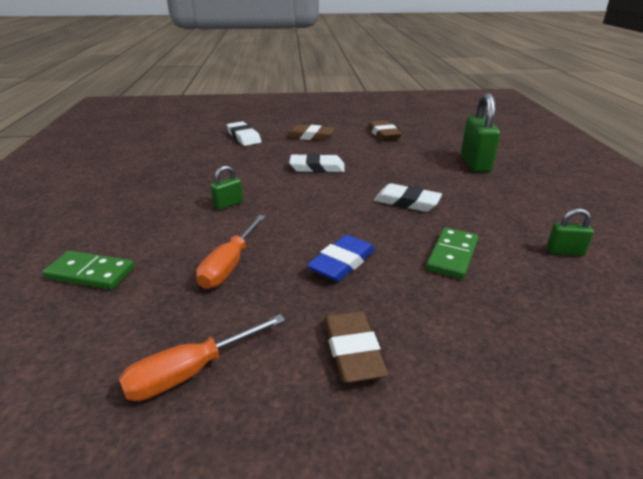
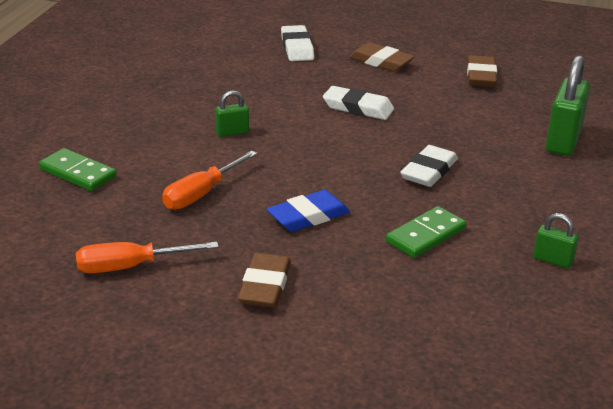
camera: 20 degrees right, 0 degrees up
(406, 202) = (429, 171): white eraser -> white eraser turned 75 degrees clockwise

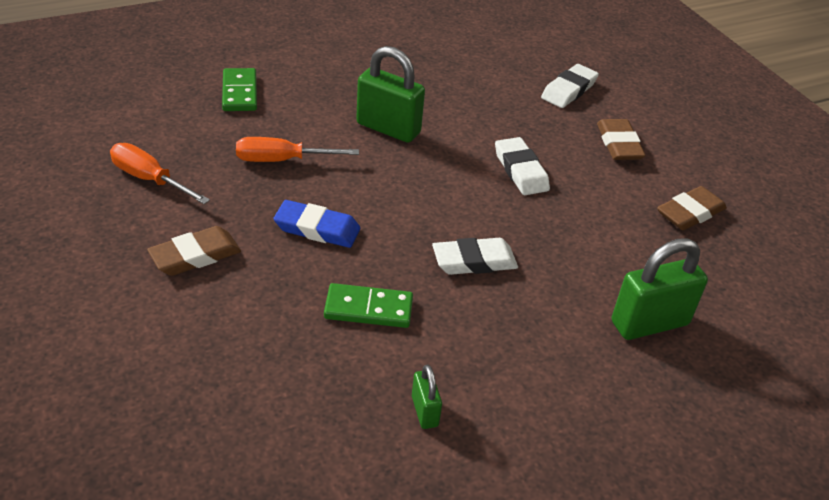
camera: 45 degrees right, 10 degrees up
(232, 132) = (388, 128): green padlock -> green padlock, size x1.97

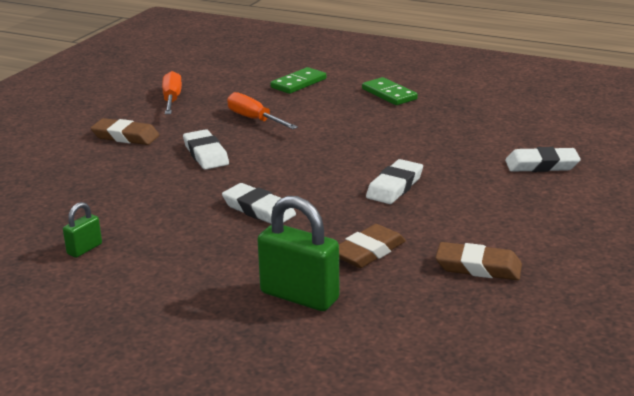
camera: 55 degrees right, 15 degrees down
(317, 229) = (206, 154): blue eraser -> white eraser
(368, 309) = (154, 197): green domino -> green domino (389, 94)
(388, 128) = (351, 131): green padlock -> none
(619, 144) = (511, 208): brown eraser -> brown eraser (368, 251)

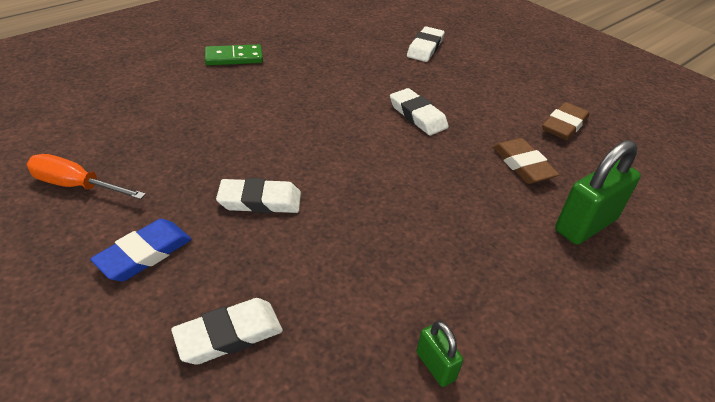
camera: 70 degrees left, 15 degrees up
(125, 136) = (144, 254): brown eraser -> blue eraser
(254, 119) = (205, 144): orange screwdriver -> none
(258, 209) = (414, 201): white eraser -> white eraser (229, 335)
(298, 83) = (147, 91): green domino -> none

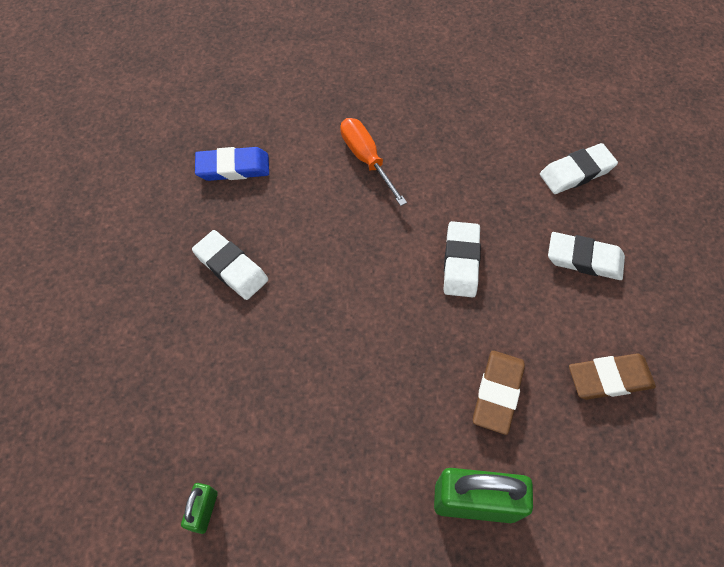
camera: 45 degrees right, 20 degrees up
(76, 186) = (127, 164): orange screwdriver -> orange screwdriver (366, 159)
(144, 254) = (116, 262): blue eraser -> blue eraser (233, 167)
(229, 335) = (107, 372): white eraser -> white eraser (584, 259)
(234, 58) = (362, 80): green domino -> none

